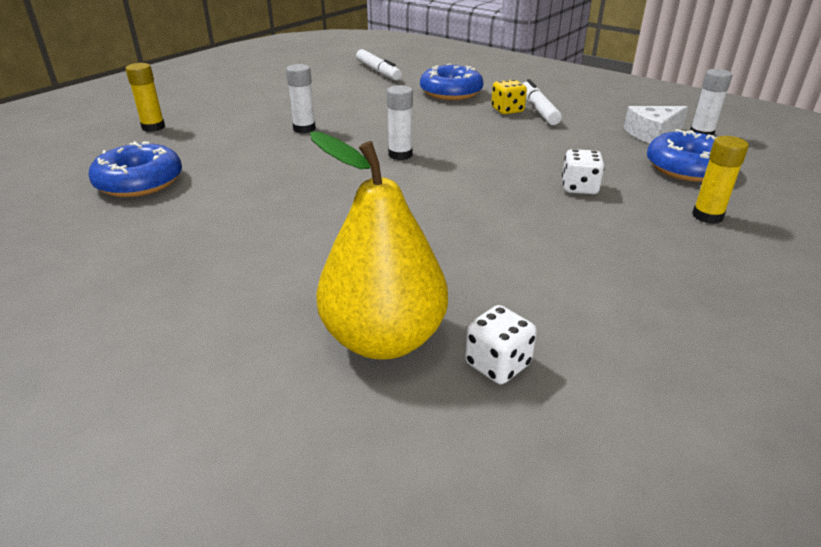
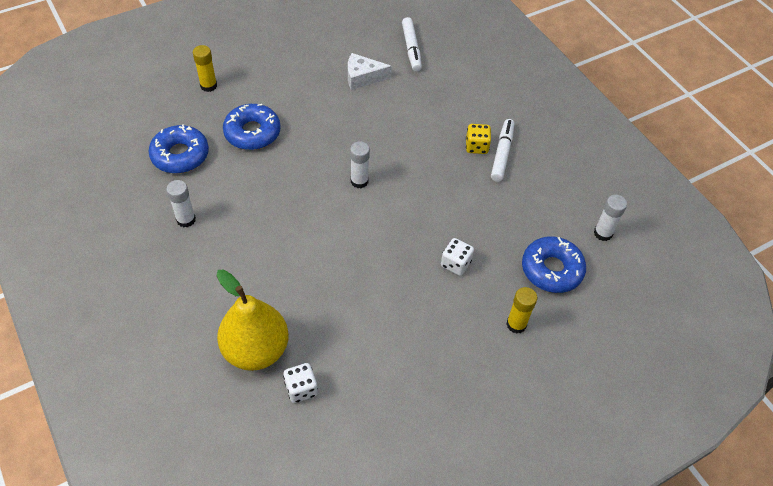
camera: 20 degrees right, 20 degrees up
(304, 129) = (310, 123): white glue stick -> white glue stick (186, 220)
(451, 92) = (450, 103): blue donut -> blue donut (252, 133)
(652, 134) = (565, 218): white cheese -> white cheese (363, 77)

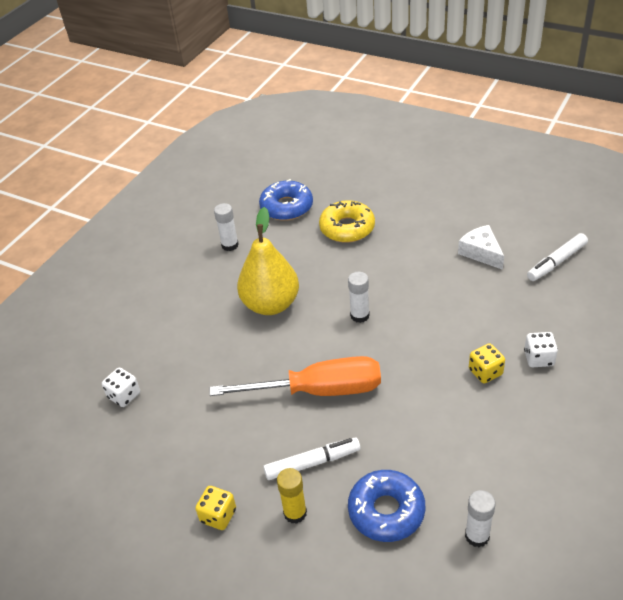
camera: 65 degrees right, 10 degrees down
(208, 86) = (369, 179): yellow glue stick -> none
(252, 133) = (347, 228): blue donut -> yellow donut
(256, 350) = (142, 349): yellow pear -> yellow pear (271, 304)
(413, 248) = (318, 390): none -> orange screwdriver
(455, 264) = (327, 429): white dice -> white dice (538, 358)
(484, 376) = (218, 515): none -> yellow dice
(502, 154) = (497, 396): white marker -> white marker (312, 463)

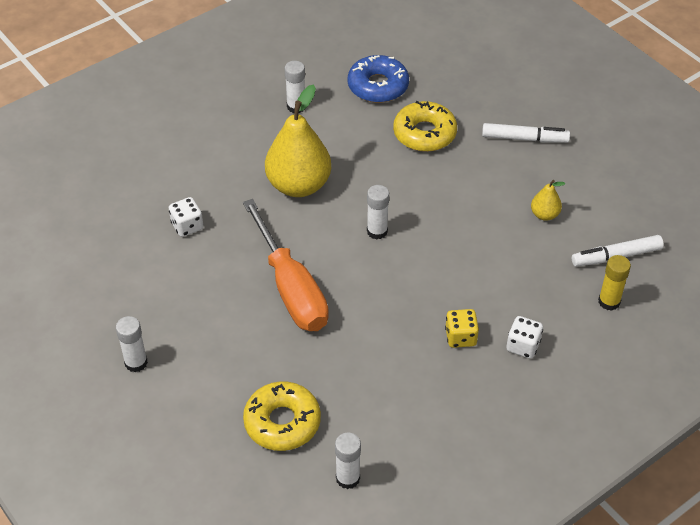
camera: 20 degrees right, 5 degrees up
(124, 395) = (114, 220): white dice -> white dice (187, 226)
(218, 515) = (136, 362): yellow dice -> white glue stick
(295, 513) = (202, 389): yellow glue stick -> yellow glue stick (609, 301)
(312, 463) = (244, 352): white marker -> white marker (524, 139)
(318, 390) = (291, 288): orange screwdriver -> orange screwdriver turned 45 degrees clockwise
(386, 511) = (282, 422): blue donut -> yellow donut
(481, 252) = (544, 215): white cheese -> yellow pear

